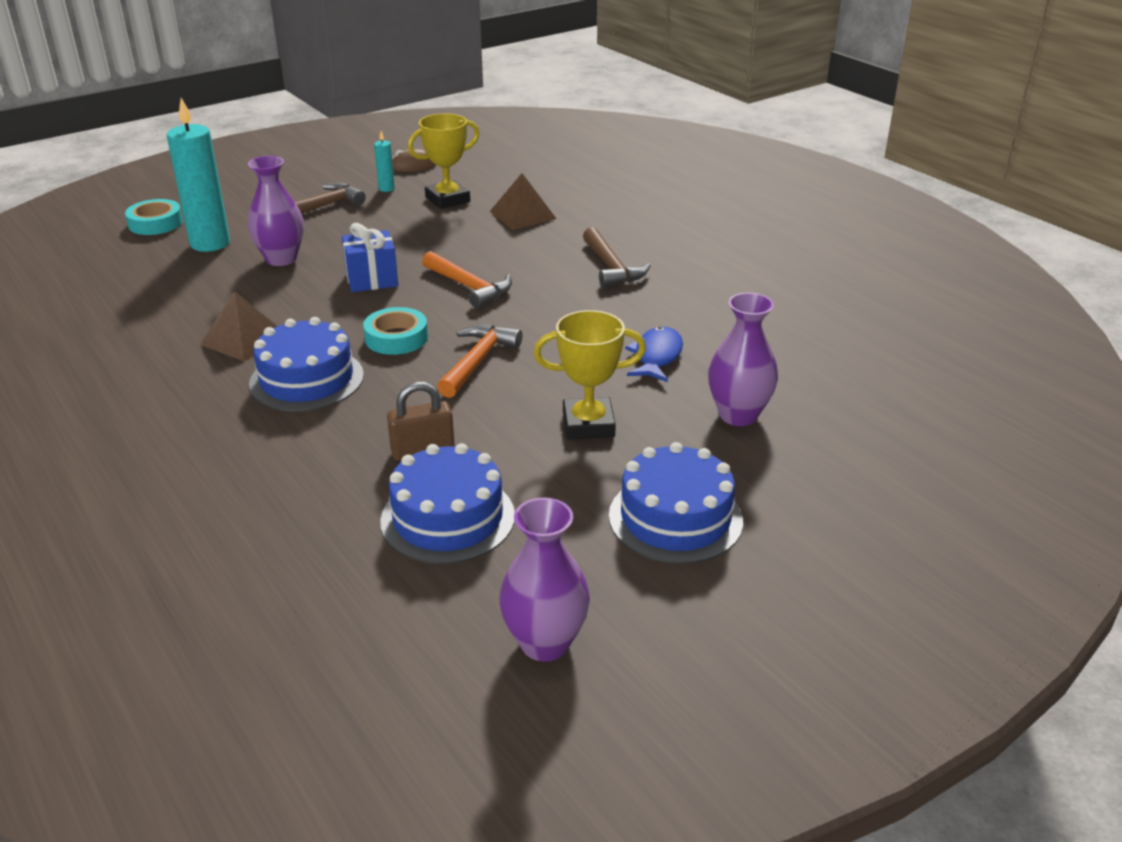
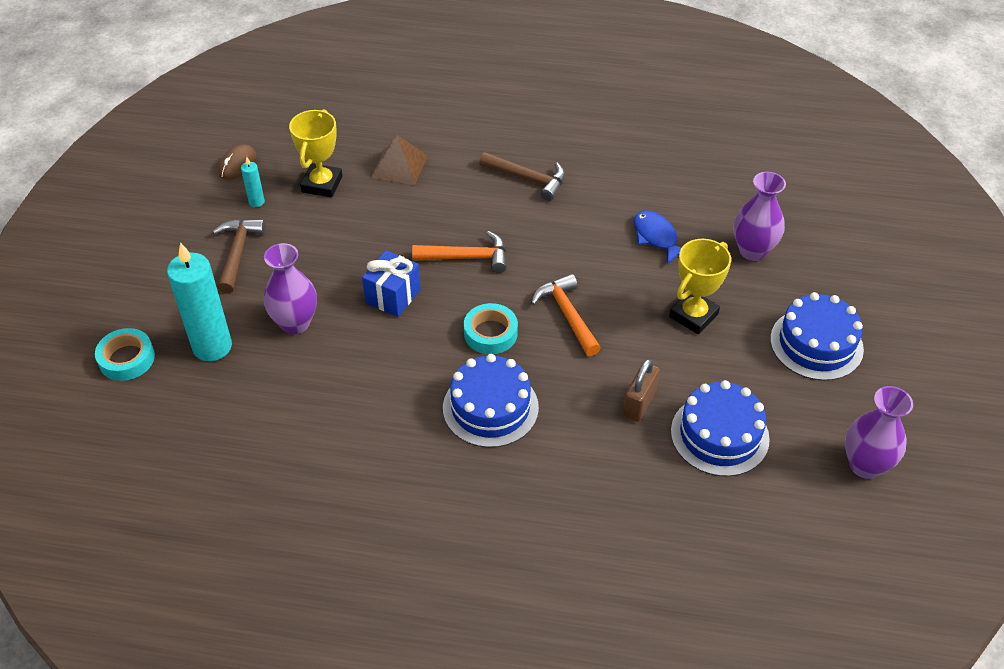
camera: 45 degrees left, 15 degrees up
(243, 339) = (394, 409): brown pyramid -> none

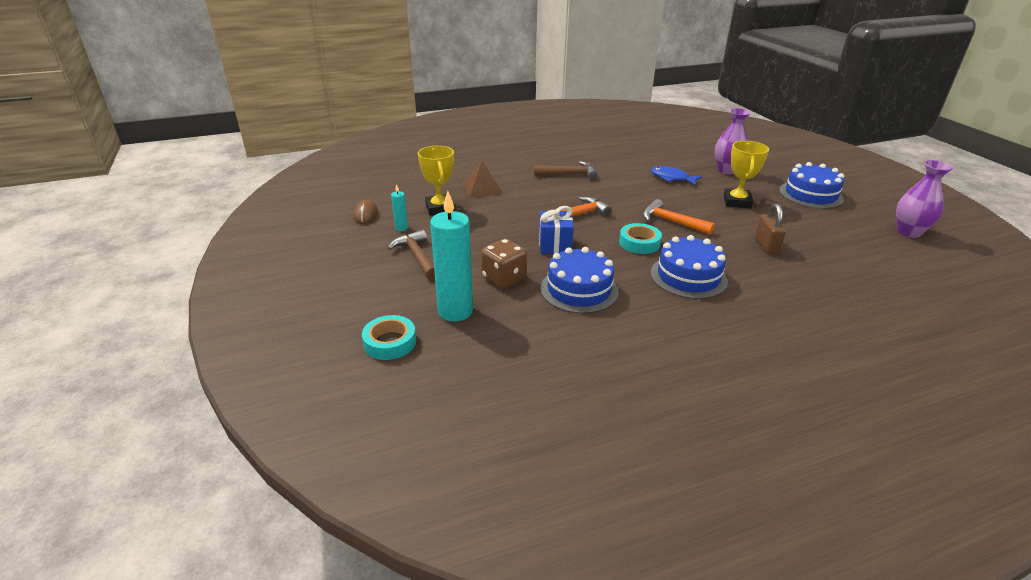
camera: 30 degrees left, 15 degrees down
(295, 323) = (504, 278): purple vase -> brown dice
(719, 435) = (826, 244): blue cake -> blue cake (579, 290)

